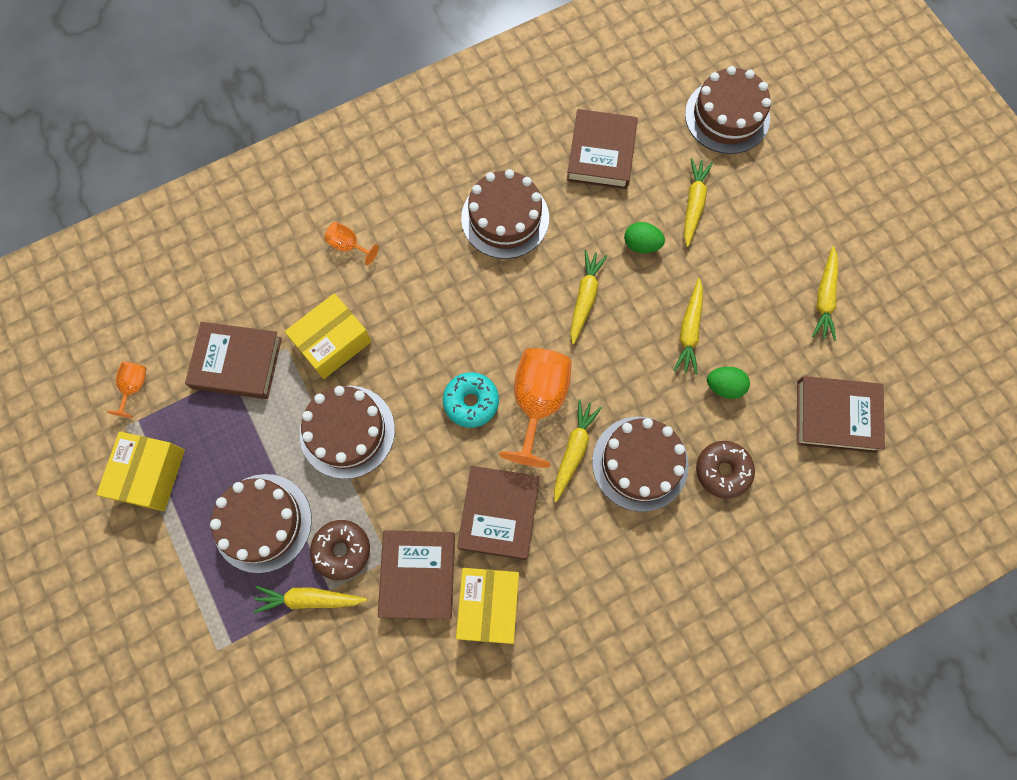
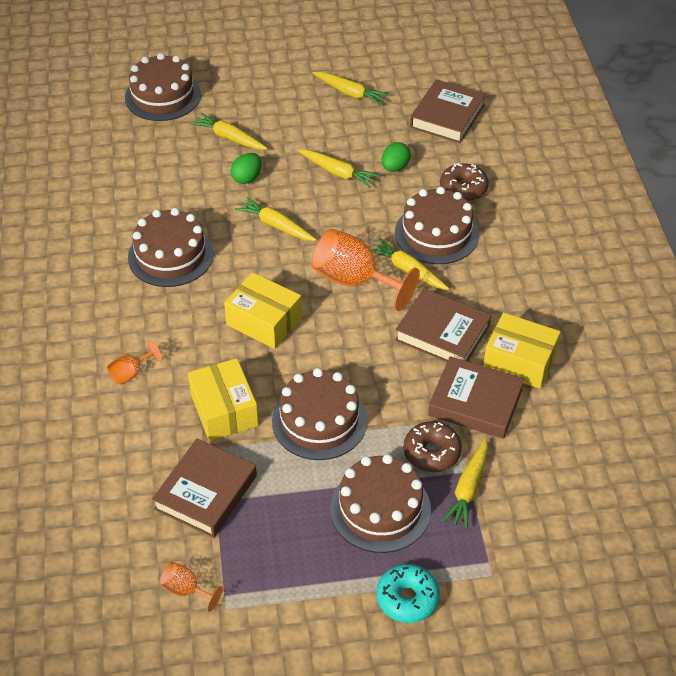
camera: 70 degrees left, 25 degrees down
(150, 474) = (289, 595): yellow box -> yellow box (264, 321)
(471, 402) = (333, 325): turquoise donut -> turquoise donut (407, 598)
(601, 153) = (148, 178): brown book -> none

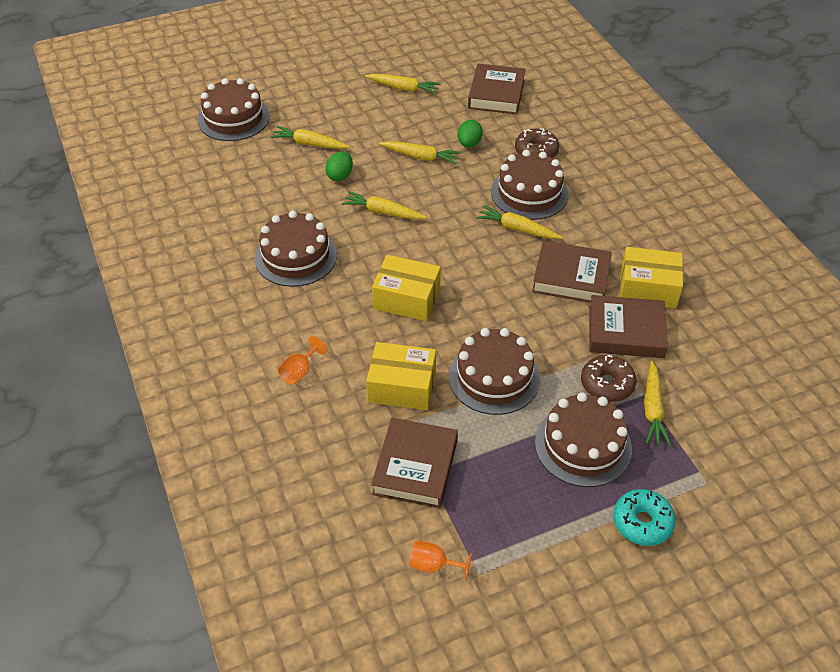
camera: 15 degrees left, 0 degrees up
(224, 410) = (402, 386): yellow box -> yellow box turned 45 degrees counterclockwise
(354, 281) = (474, 247): orange goblet -> none

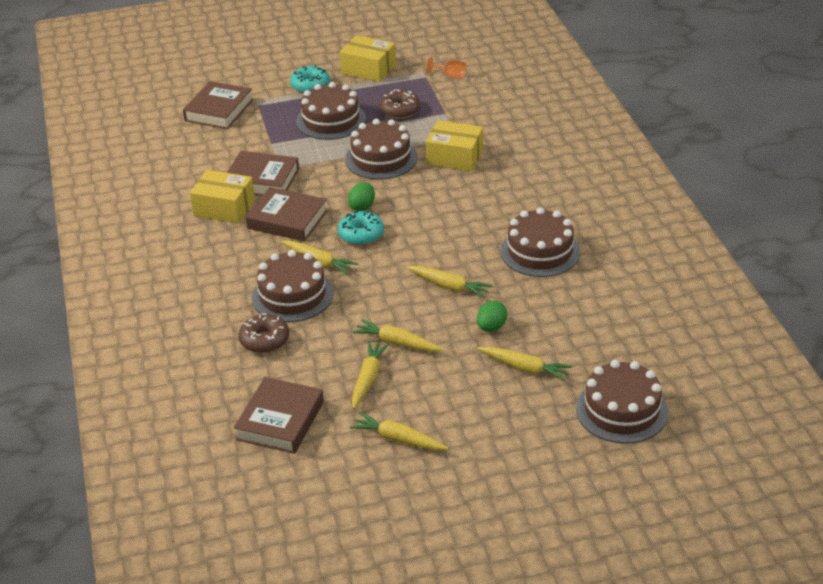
camera: 170 degrees left, 10 degrees down
(299, 371) = (535, 170): orange goblet -> none
(406, 298) = (440, 212): yellow box -> yellow box (368, 69)
(415, 467) = (453, 116): brown book -> brown book (219, 110)
(469, 144) = (337, 355): green egg -> green egg (362, 207)
(485, 264) = (361, 234): none -> turquoise donut
(607, 384) = (295, 150): brown donut -> brown donut (400, 110)
(653, 409) = (269, 135): yellow carrot -> yellow carrot (368, 379)

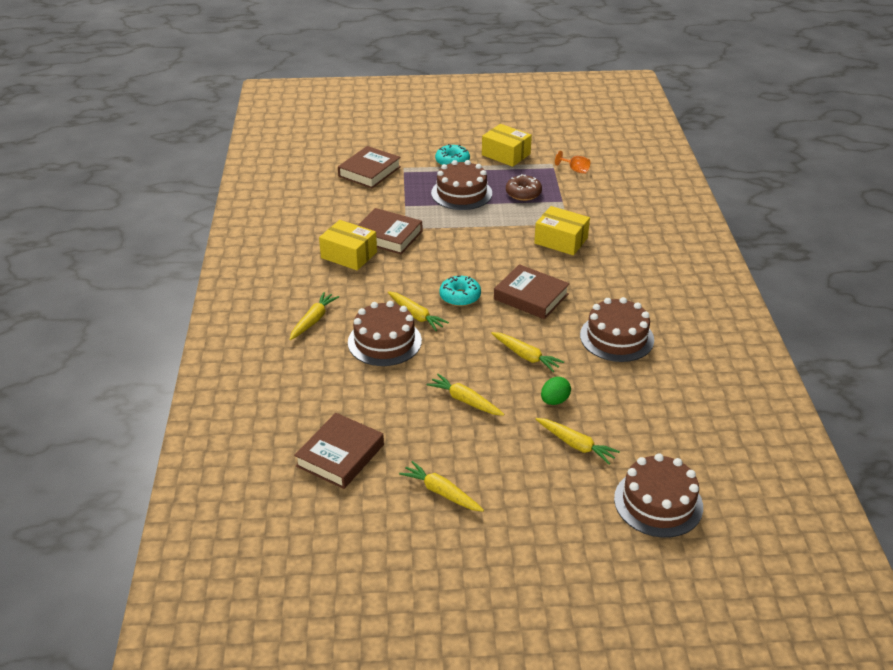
camera: 10 degrees right, 0 degrees up
(264, 340) = (348, 378): brown donut -> none
(287, 220) = (399, 274): brown book -> brown book (531, 296)
(362, 207) = (468, 272): green egg -> none
(368, 379) = (429, 430): yellow carrot -> yellow carrot (313, 320)
(381, 158) = (496, 232): brown cake -> none

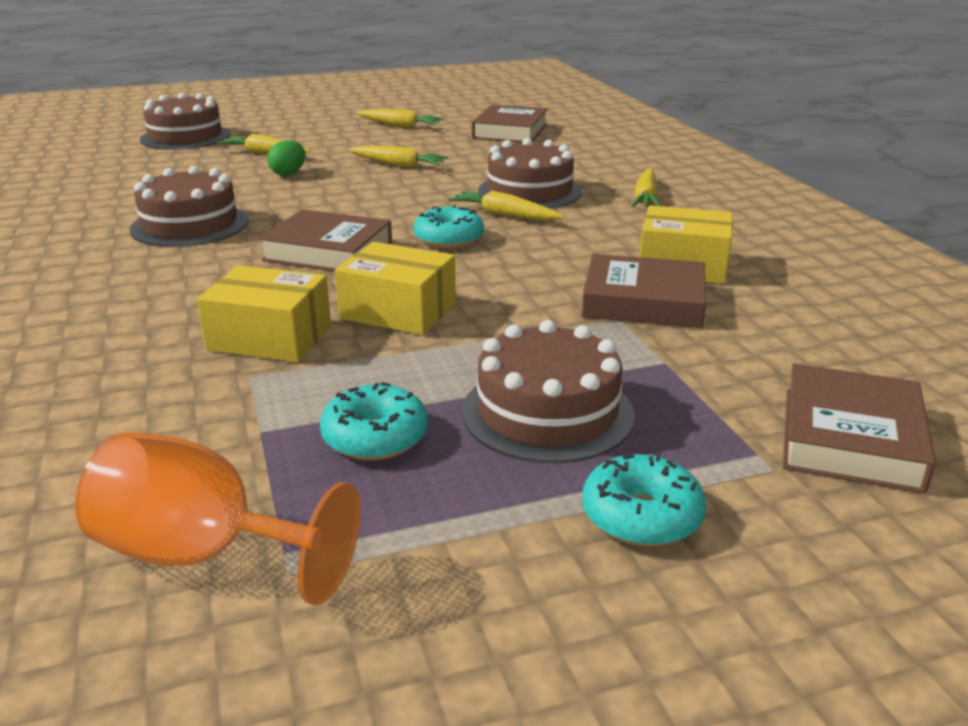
camera: 165 degrees right, 10 degrees down
(506, 154) = (471, 585): yellow box -> yellow box (398, 311)
(523, 193) = (375, 437): brown donut -> turquoise donut
(526, 356) = (329, 198): yellow carrot -> none
(575, 170) = (203, 554): orange goblet -> orange goblet, size x2.06

